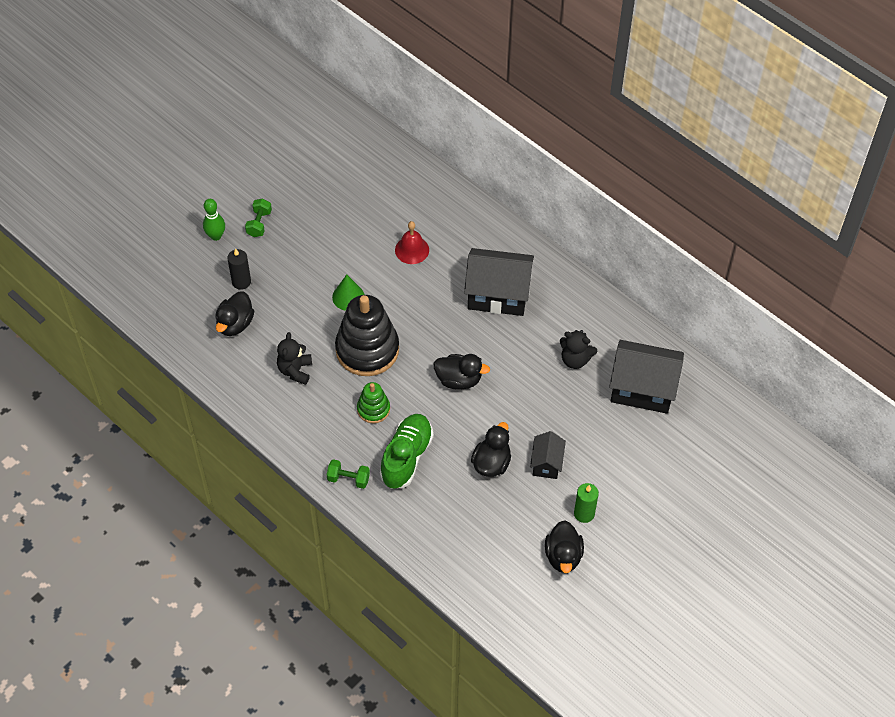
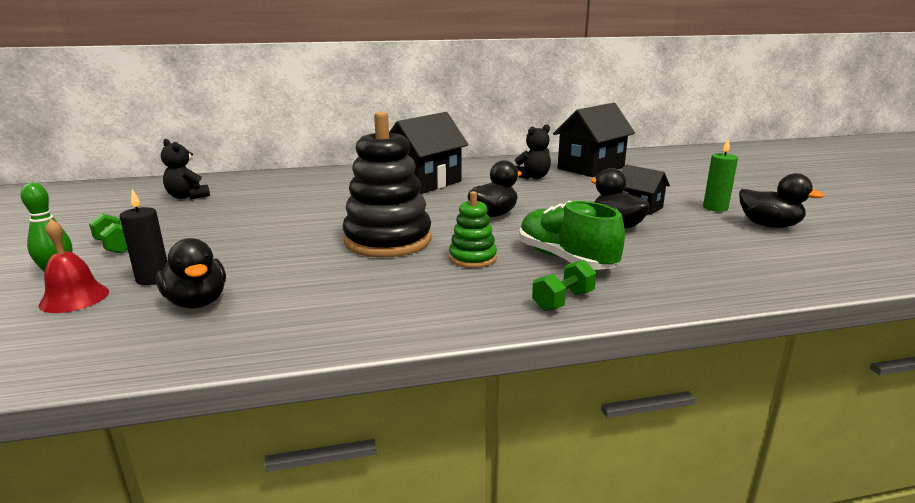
camera: 55 degrees left, 35 degrees down
(295, 370) = (343, 285): black teddy bear -> black teddy bear (187, 197)
(348, 297) = (306, 232): green cone -> none
(412, 250) = (315, 197): red bell -> red bell (74, 298)

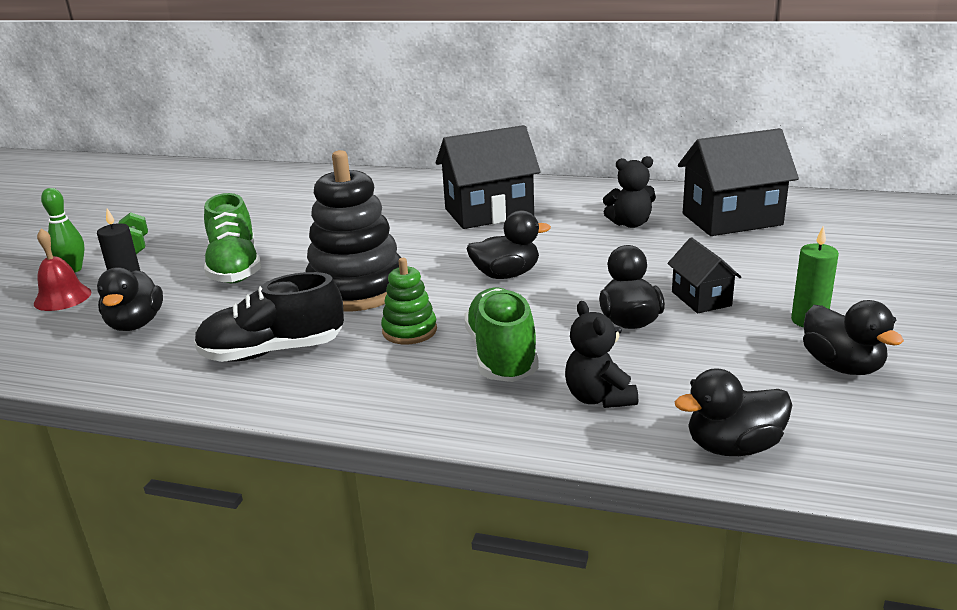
camera: 30 degrees right, 5 degrees up
(187, 197) = (244, 194): black teddy bear -> black teddy bear (598, 398)
(250, 245) = (235, 268): none -> green shoe
(374, 294) = (272, 352): none -> black shoe
(563, 301) = (429, 406): green dumbbell -> none
(787, 277) = (733, 447): none -> black duck

